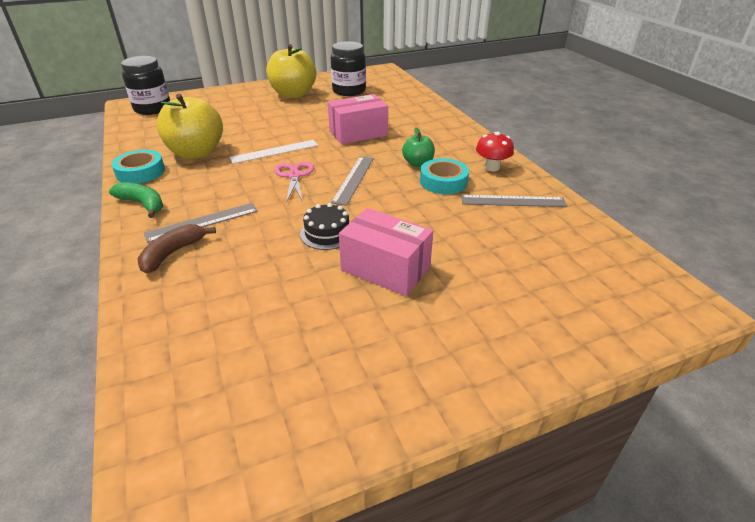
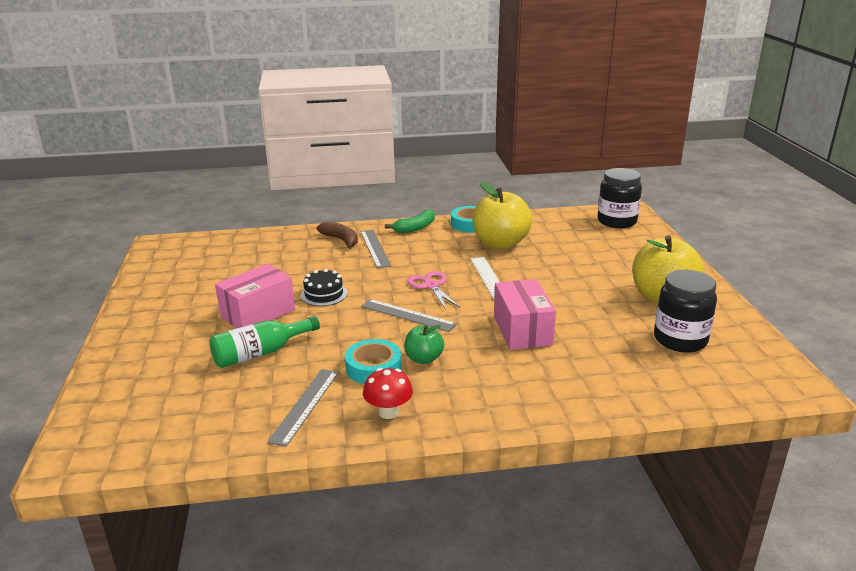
camera: 105 degrees right, 10 degrees down
(294, 176) = (431, 286): pink scissors -> pink scissors turned 120 degrees counterclockwise
(458, 244) = (260, 353): none -> green bottle

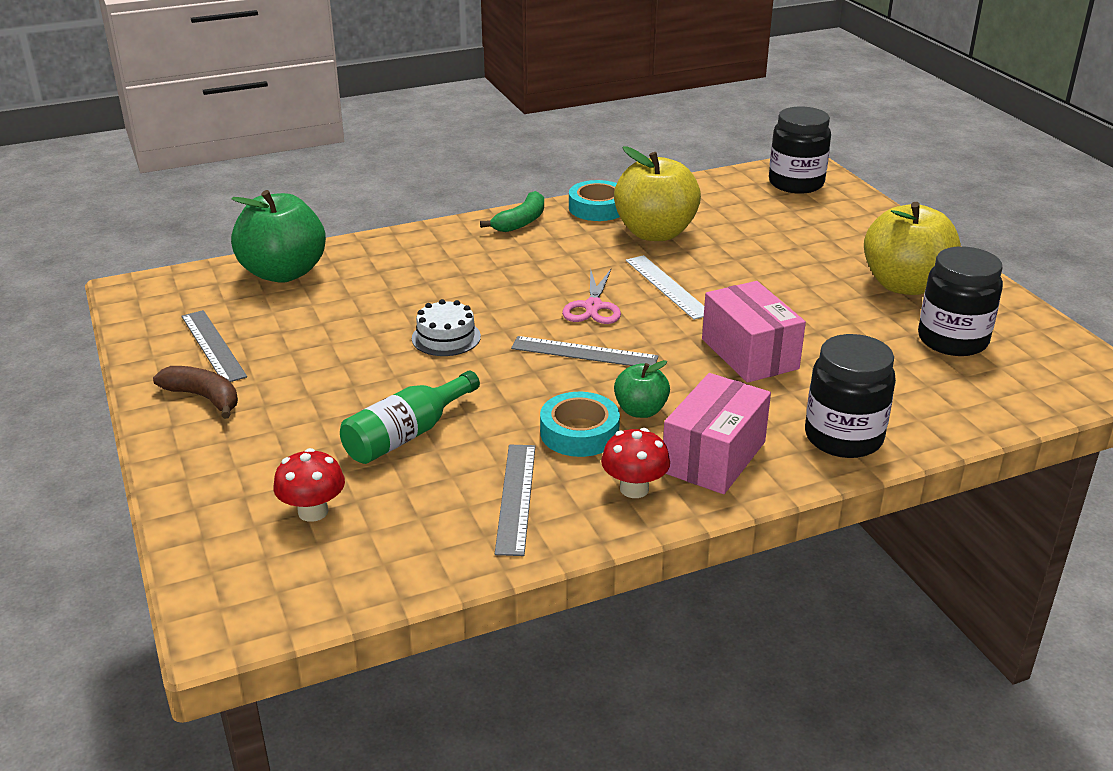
camera: 15 degrees left, 5 degrees up
(171, 394) = (313, 512): none -> red mushroom
(249, 243) = (283, 273): none -> green apple
(258, 313) = (366, 378): pink box -> pink box (713, 457)
(324, 294) = (446, 337): black cake -> white cake
(341, 240) = (421, 252): brown banana -> brown banana (204, 398)
(374, 248) = (479, 259): grey ruler -> grey ruler (212, 346)
(431, 286) = (593, 307): pink scissors -> pink scissors turned 135 degrees counterclockwise
(560, 398) = (843, 437): none -> black jar

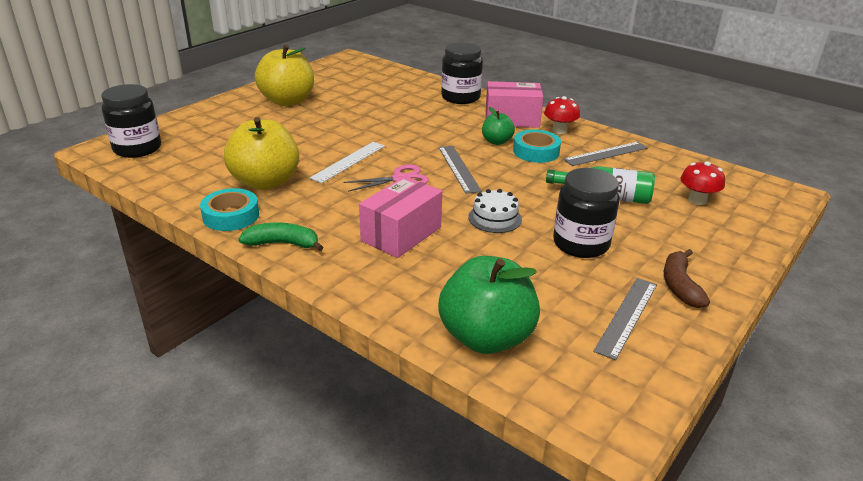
camera: 120 degrees left, 0 degrees up
(749, 354) = (408, 126): pink box -> pink box (401, 234)
(952, 340) = (343, 86): black jar -> black jar (581, 244)

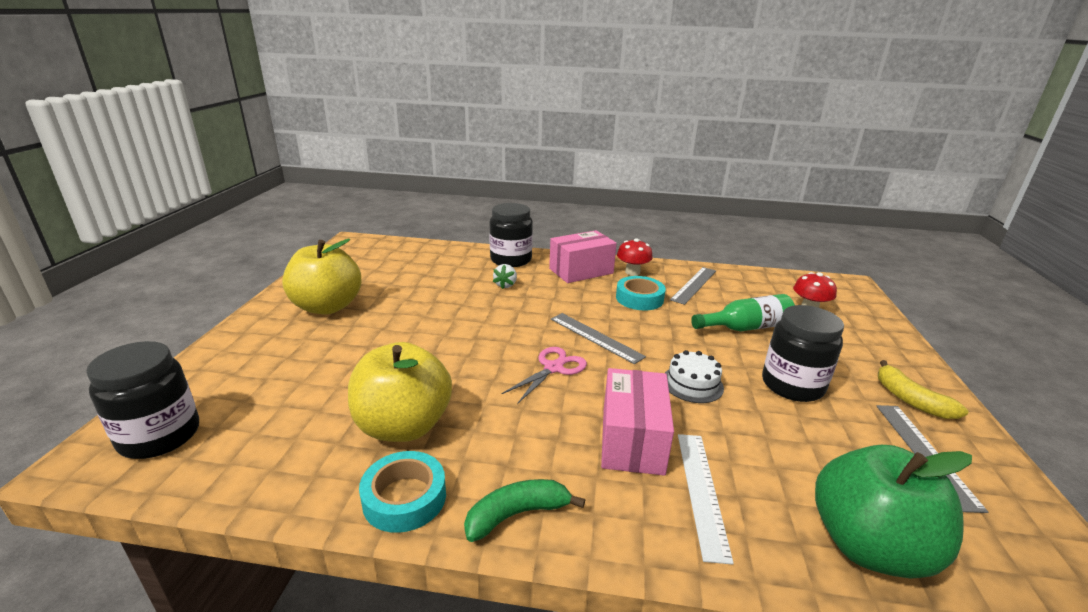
camera: 30 degrees left, 5 degrees down
(349, 162) = (477, 364): white ruler -> white ruler (702, 491)
(432, 115) = (505, 285): none -> white strawberry
(496, 141) = (595, 297): green apple -> none
(680, 285) = (910, 400): brown banana -> yellow banana

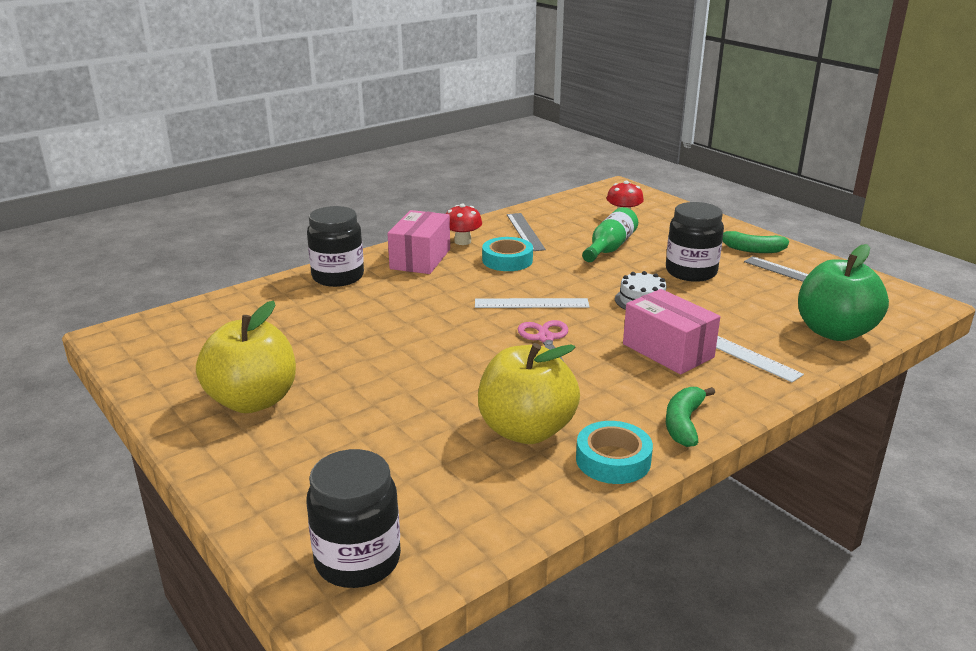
camera: 45 degrees left, 0 degrees up
(505, 285) = (381, 300): white strawberry -> none
(595, 337) = (531, 303): grey ruler -> white ruler
(910, 400) = (752, 249): yellow banana -> green banana

